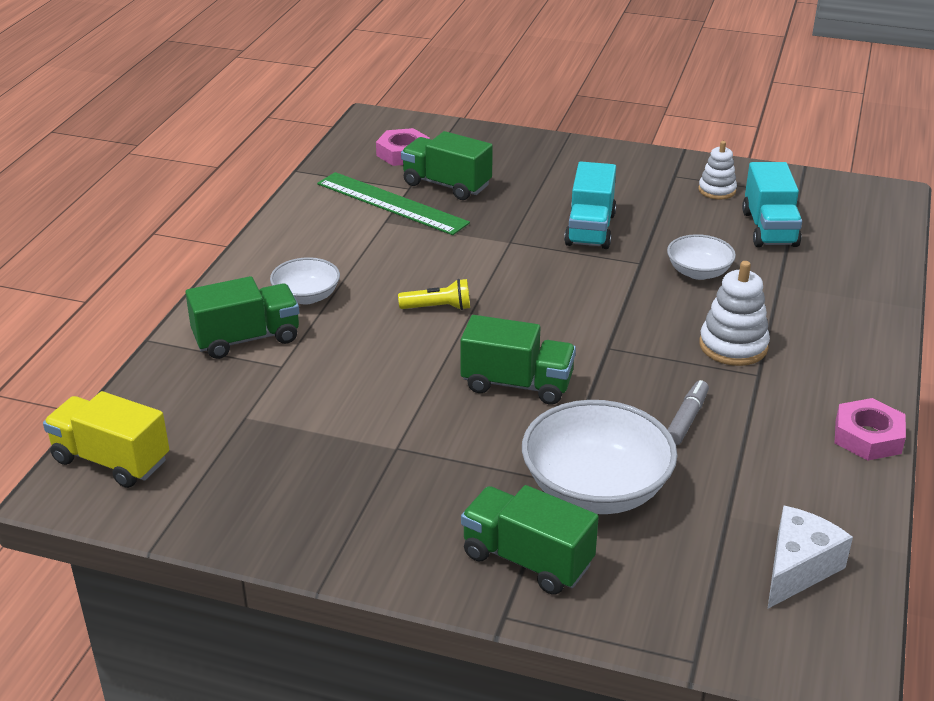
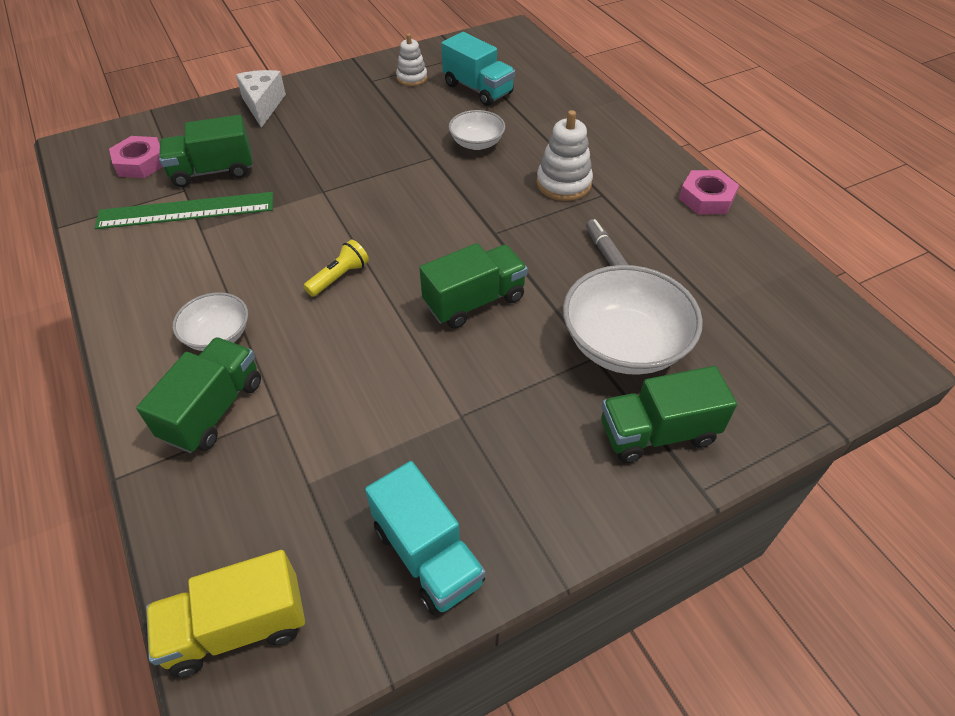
camera: 45 degrees left, 15 degrees up
(590, 229) = (367, 150): turquoise truck -> turquoise truck (427, 555)
(798, 568) = (790, 312): white cheese -> white cheese (263, 105)

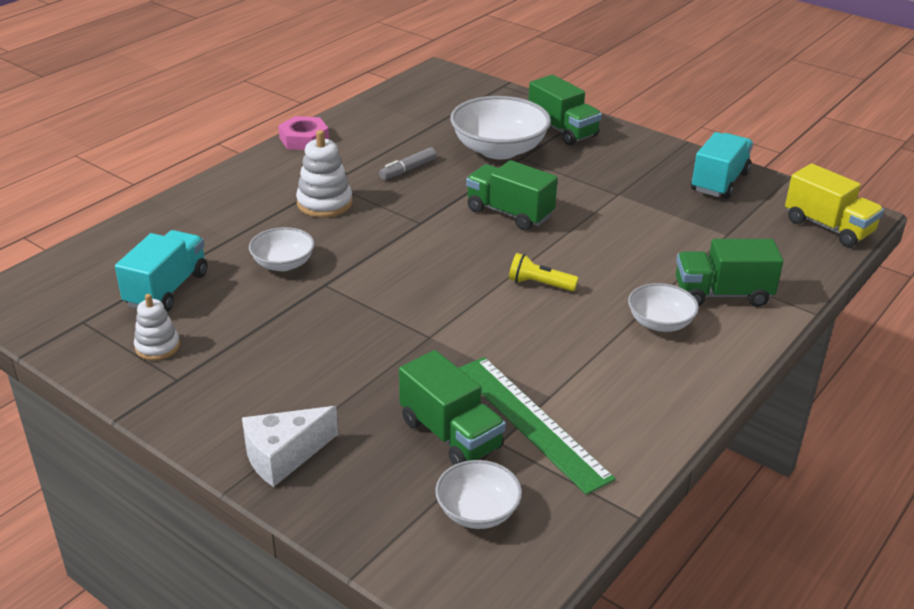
camera: 115 degrees left, 15 degrees down
(140, 163) = (477, 511): pink nut -> white bowl

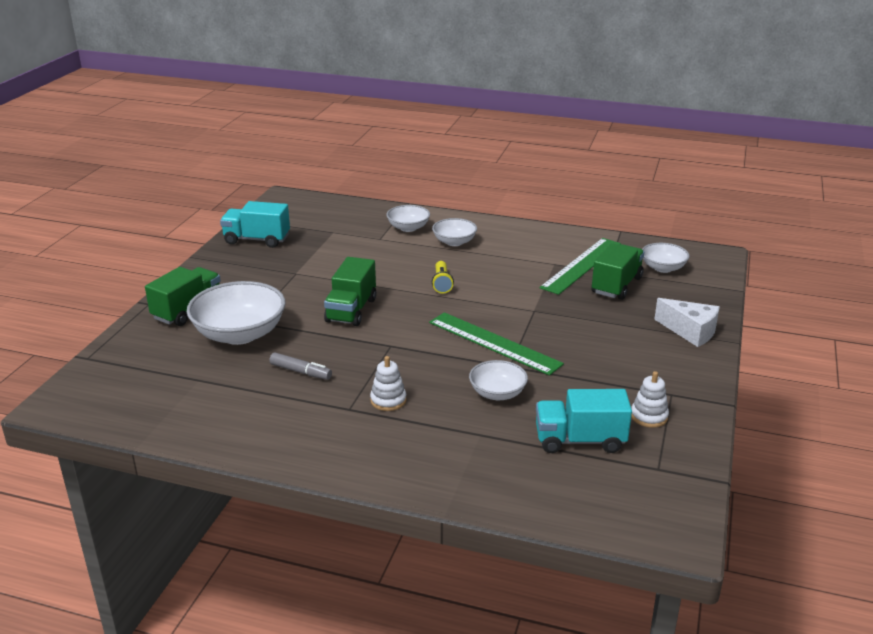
camera: 110 degrees left, 5 degrees down
(304, 139) = (262, 452): pink nut -> none
(324, 203) = (388, 400): white stacking toy -> white stacking toy, size x0.66
(377, 286) = (494, 343): none -> green ruler
(722, 294) = (408, 228): green truck -> white bowl
(828, 227) = (304, 204): yellow truck -> none

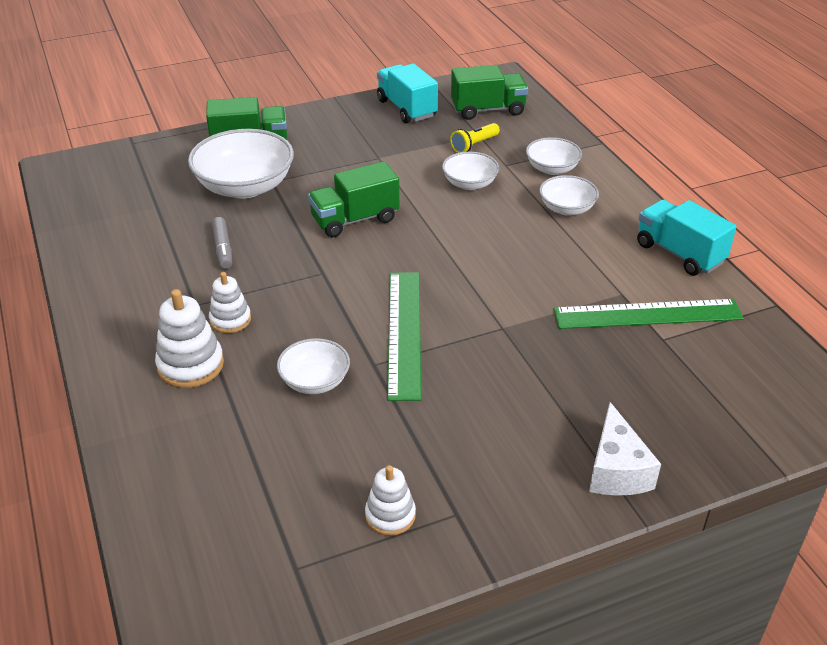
camera: 50 degrees right, 10 degrees up
(415, 435) = (190, 365): none -> white stacking toy
(442, 284) = (473, 243): yellow flashlight -> yellow flashlight (474, 145)
(580, 440) = (289, 481): turquoise truck -> turquoise truck (679, 253)
(616, 285) = (640, 361): green truck -> green truck (488, 110)
(663, 268) = (738, 379): white bowl -> white bowl (469, 183)

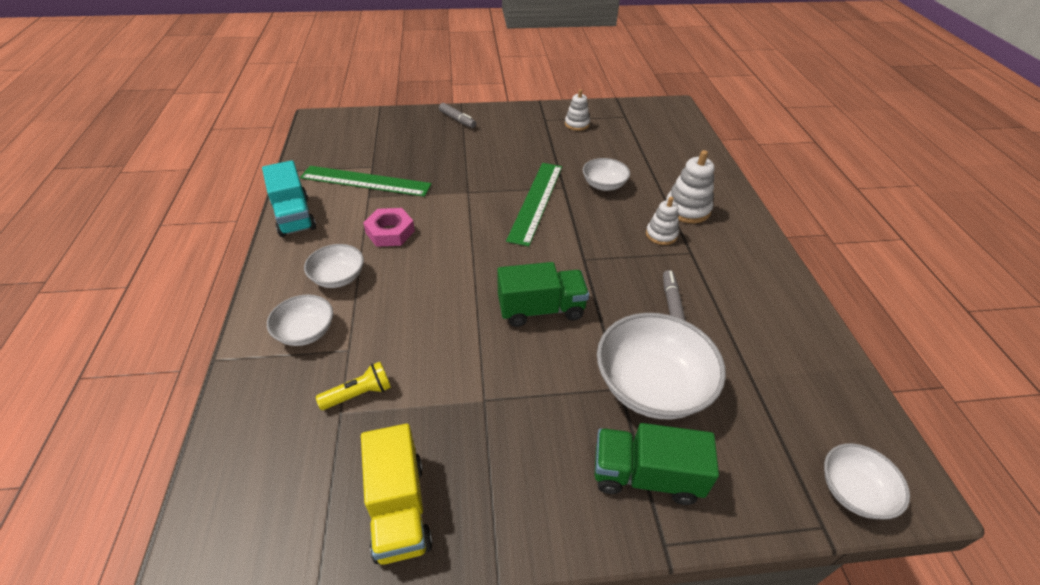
camera: 165 degrees left, 5 degrees up
(406, 108) = (399, 508): turquoise truck -> yellow truck
(469, 183) = (405, 331): white bowl -> white bowl (853, 491)
(488, 110) = (288, 470): green truck -> none
(556, 259) = (390, 232): none -> pink nut
(616, 470) = (457, 120): white cheese -> grey marker

